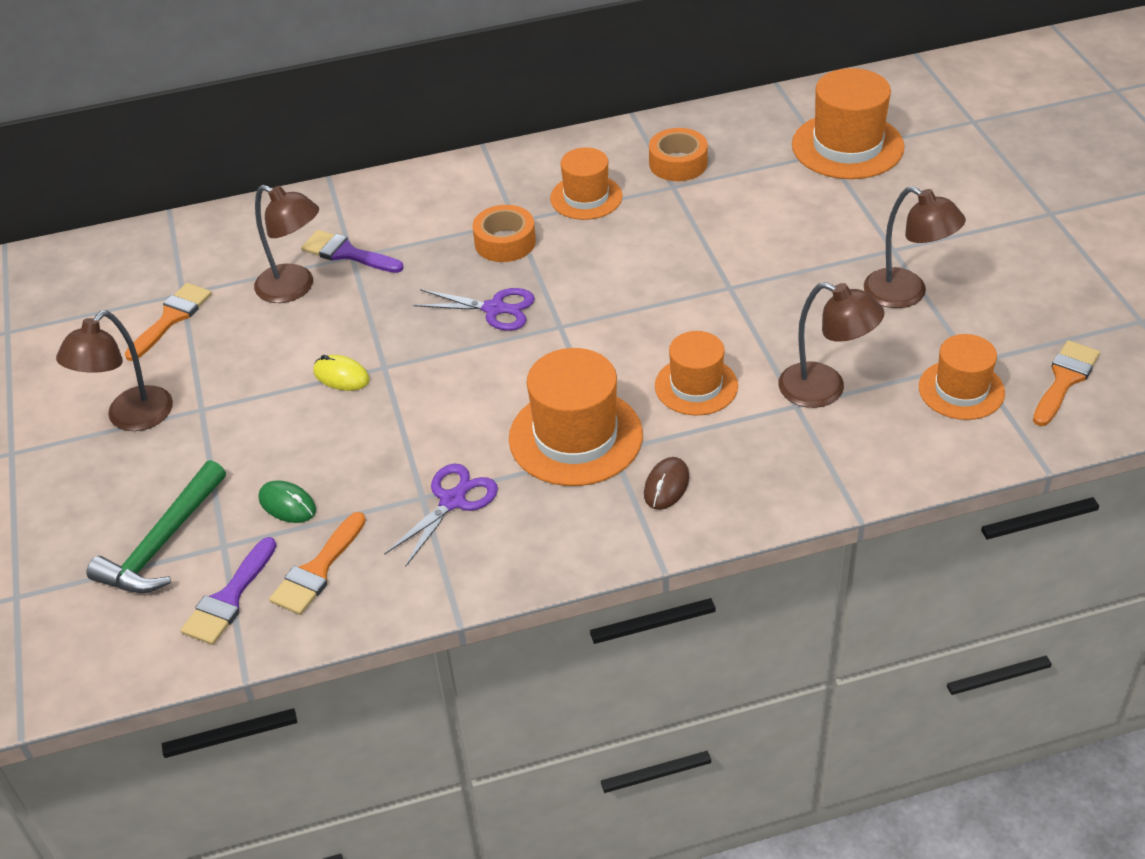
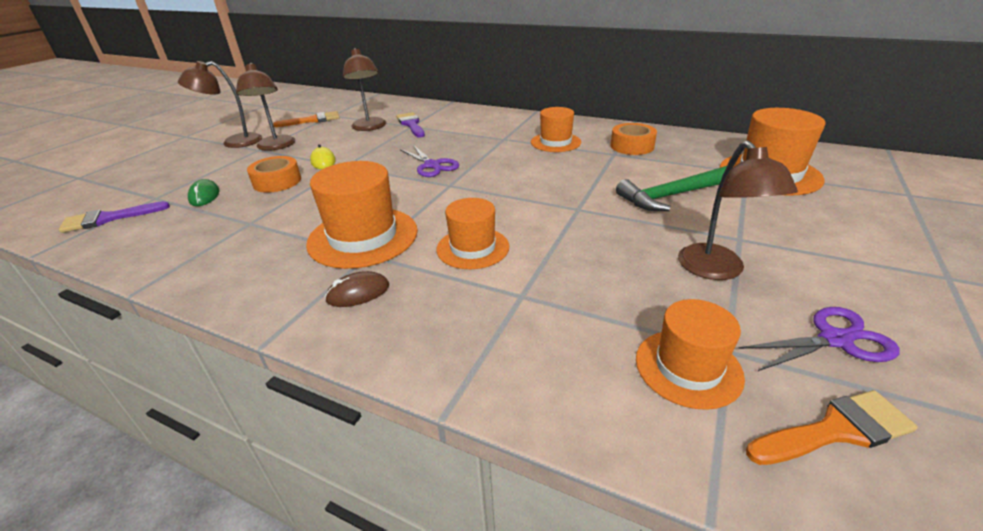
camera: 40 degrees right, 10 degrees down
(163, 543) = (145, 185): green hammer -> green hammer (671, 196)
(317, 570) = (152, 228): orange brush -> none
(452, 501) = (255, 232): purple scissors -> purple scissors (834, 340)
(505, 242) = (484, 144): orange tape -> orange tape (277, 181)
(825, 390) = (558, 298): brown lamp -> brown lamp (276, 146)

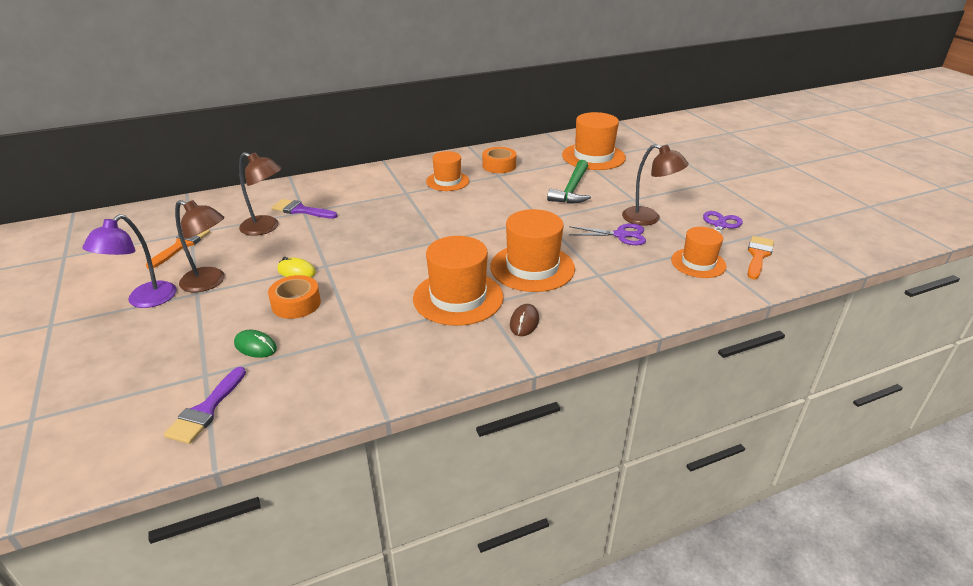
camera: 50 degrees left, 0 degrees up
(234, 142) = (145, 300): brown lamp -> purple lamp
(432, 165) = (397, 234): purple scissors -> purple scissors (620, 235)
(473, 248) = (532, 267): orange hat -> orange hat, size x1.57

